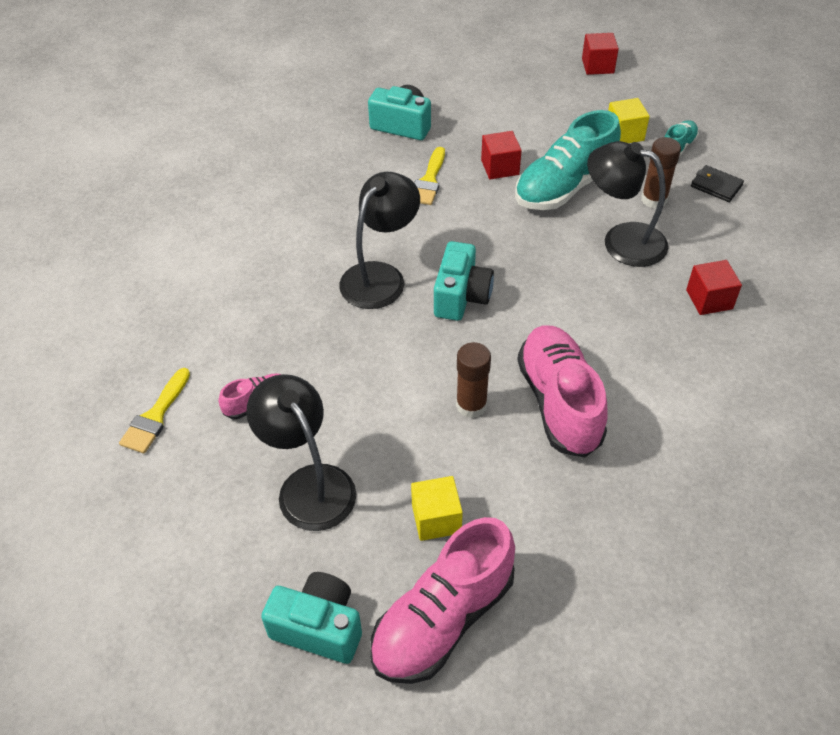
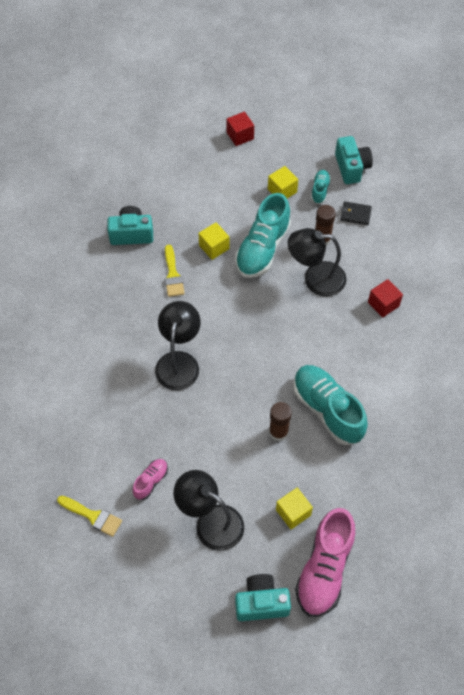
camera: 25 degrees left, 10 degrees up
(155, 416) = (93, 516): yellow brush -> yellow brush turned 60 degrees counterclockwise
(461, 296) = (237, 358): turquoise camera -> turquoise camera (351, 167)
(500, 167) = (214, 247): red cube -> yellow cube
(559, 402) = (327, 410): pink shoe -> turquoise shoe

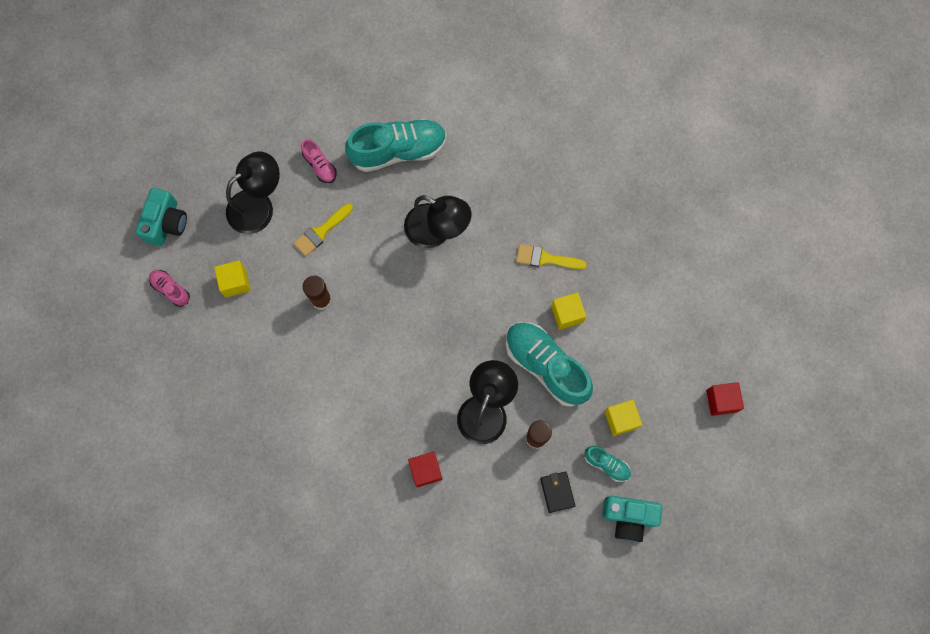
camera: 110 degrees right, 15 degrees up
(93, 516) = (307, 106): yellow brush -> yellow brush (321, 231)
(131, 234) = (615, 232): turquoise camera -> none
(324, 569) = (171, 289): pink shoe -> pink shoe, size x0.48
(327, 410) = (325, 357): turquoise shoe -> turquoise shoe (398, 151)
(355, 214) = (557, 492): black wallet -> black wallet turned 45 degrees counterclockwise

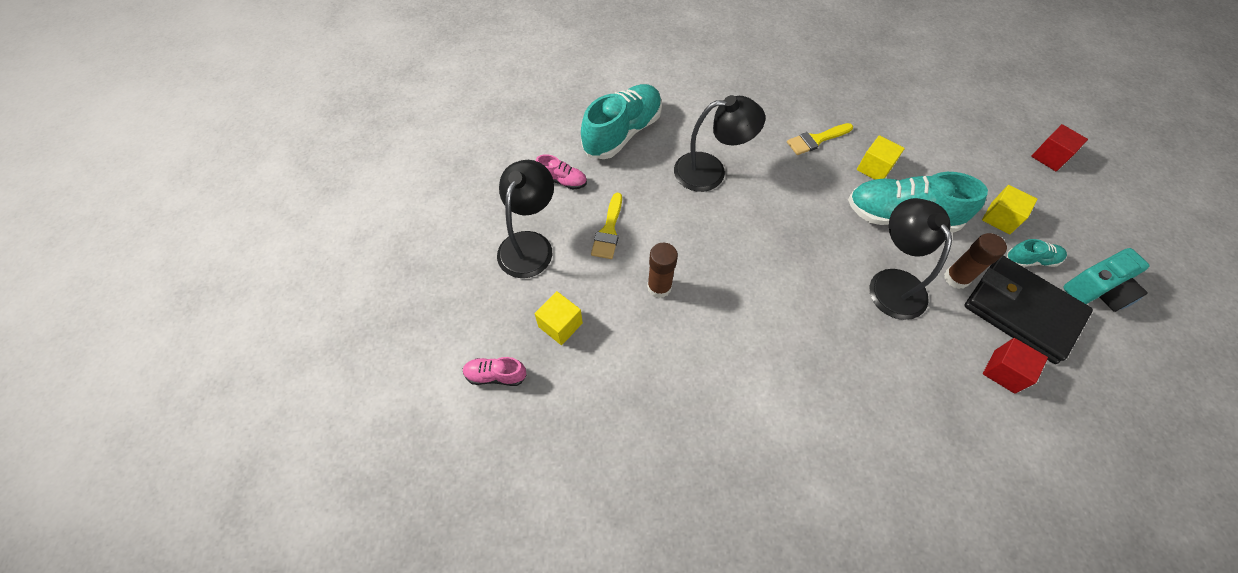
camera: 35 degrees left, 15 degrees down
(166, 223) = (444, 315): turquoise camera -> none
(426, 470) = (898, 375): red cube -> red cube (1004, 371)
(557, 492) = (1022, 311): black wallet -> black wallet, size x2.28

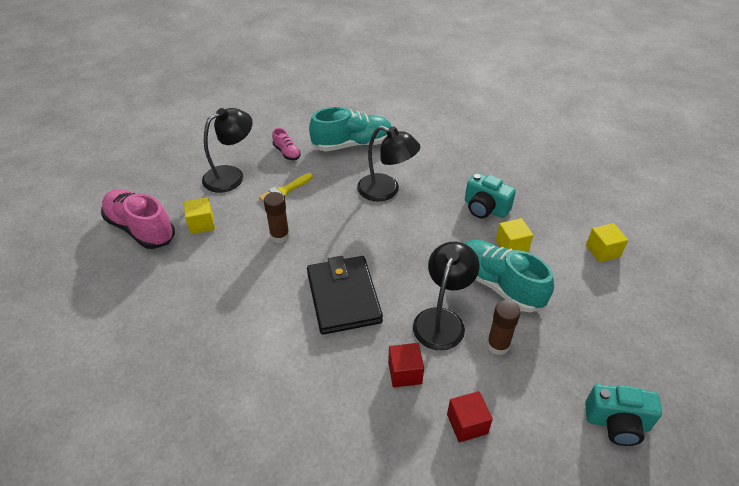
camera: 35 degrees right, 15 degrees down
(496, 375) = (141, 229): pink shoe -> pink shoe, size x2.09
(816, 140) = (485, 208): yellow brush -> turquoise camera
(1000, 218) = (584, 329): yellow cube -> yellow cube (602, 251)
(1022, 311) = (530, 396): black wallet -> black wallet (343, 297)
(1030, 260) = (579, 369): turquoise shoe -> none
(1049, 157) = (683, 313): red cube -> red cube (405, 373)

